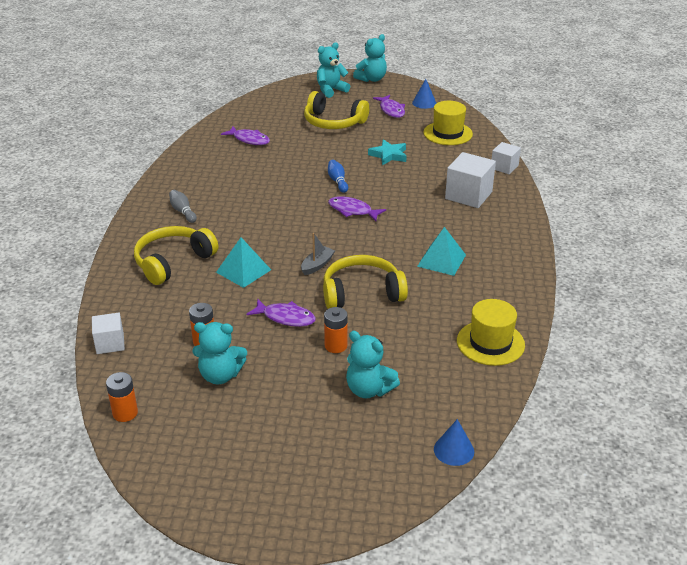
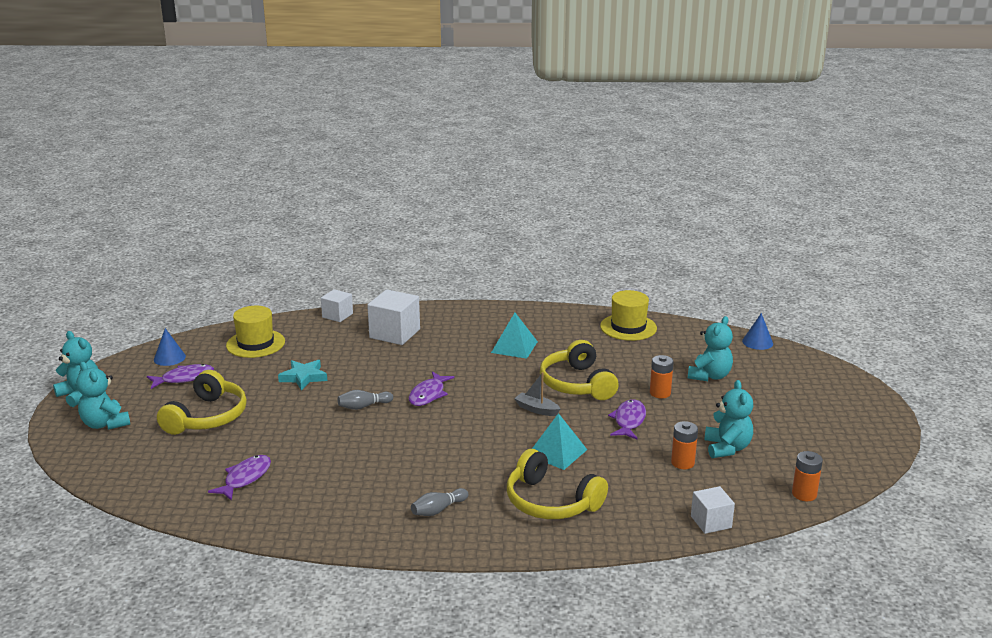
camera: 95 degrees left, 10 degrees down
(337, 181) = (363, 406): blue bowling pin -> grey bowling pin

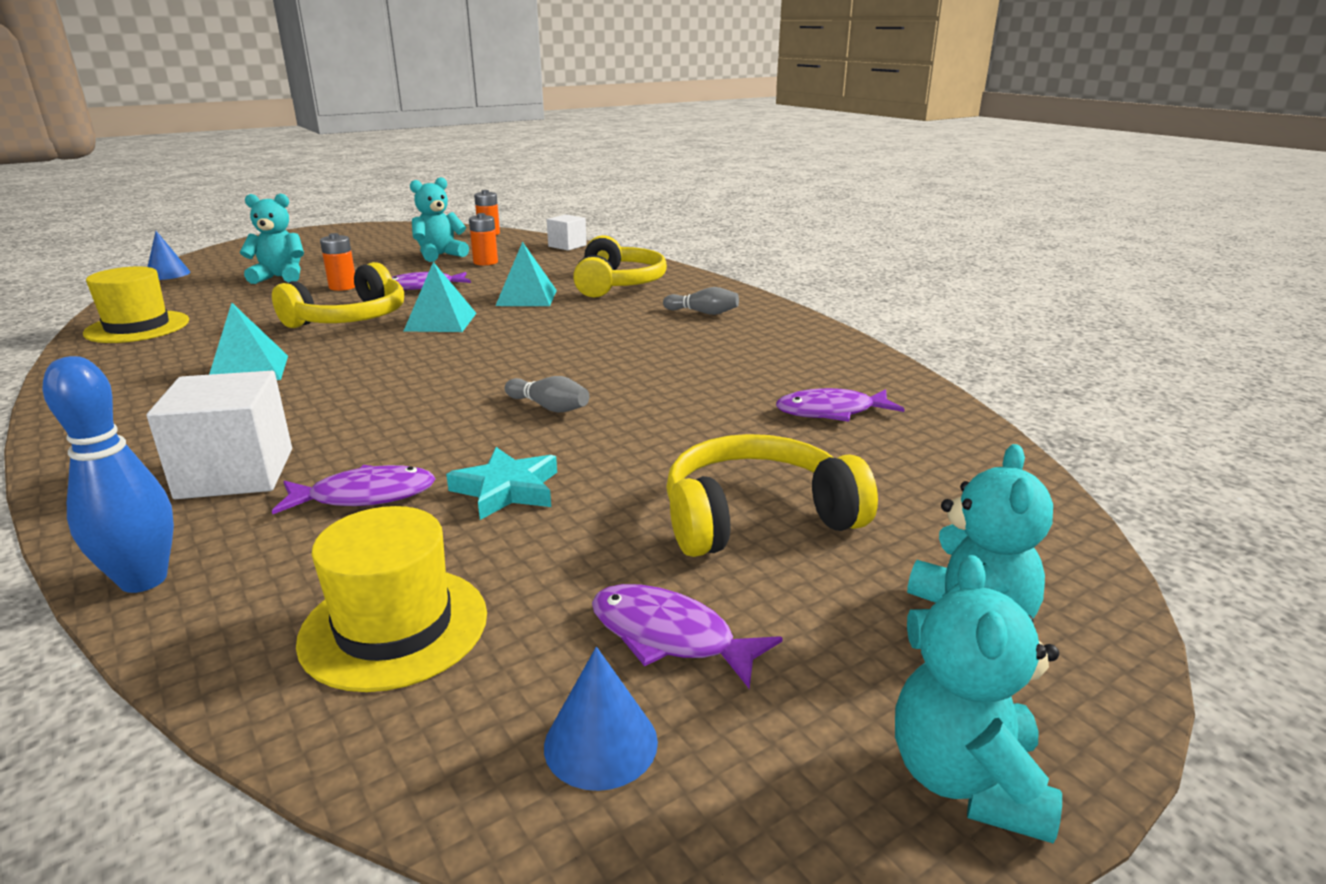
camera: 125 degrees left, 0 degrees up
(337, 315) = (144, 580): white cube -> blue bowling pin
(428, 394) = (464, 380): purple fish -> purple fish (365, 496)
(536, 409) = (440, 322): grey boat -> turquoise pyramid

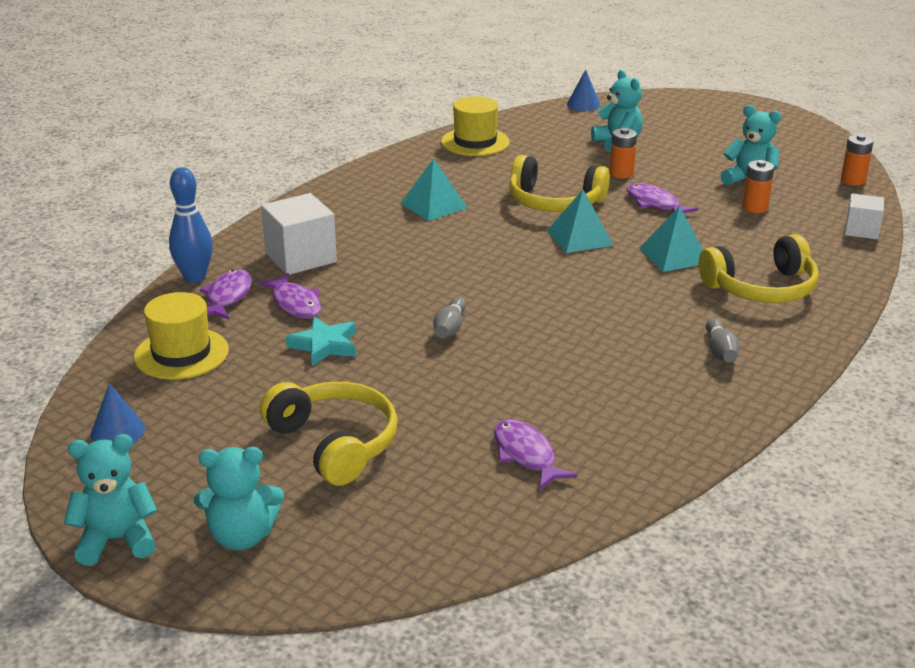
camera: 70 degrees right, 5 degrees up
(669, 637) = (199, 434): purple fish -> purple fish (227, 296)

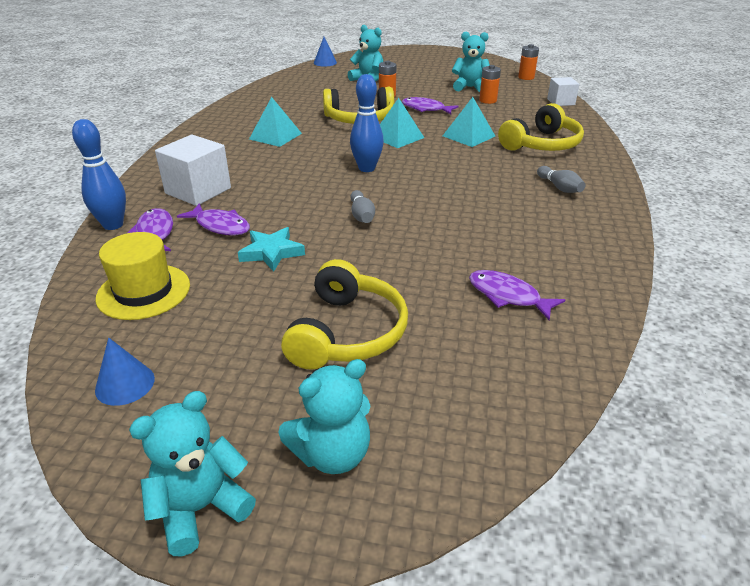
camera: 25 degrees left, 5 degrees up
(334, 443) = (347, 332): yellow headphones -> yellow headphones turned 75 degrees clockwise
(475, 142) = (271, 93): yellow hat -> none
(505, 272) = (367, 168): none -> blue bowling pin

